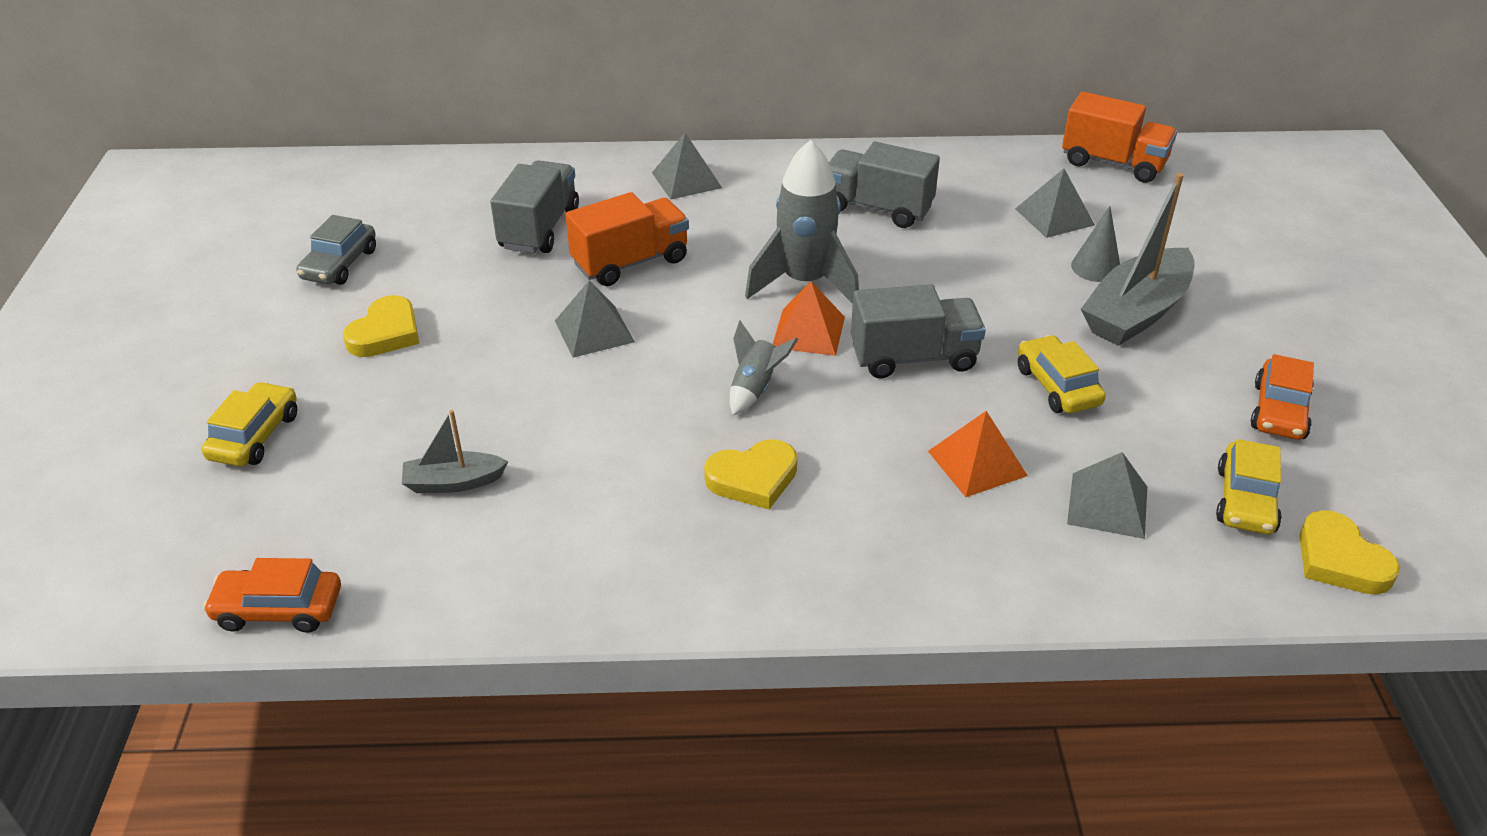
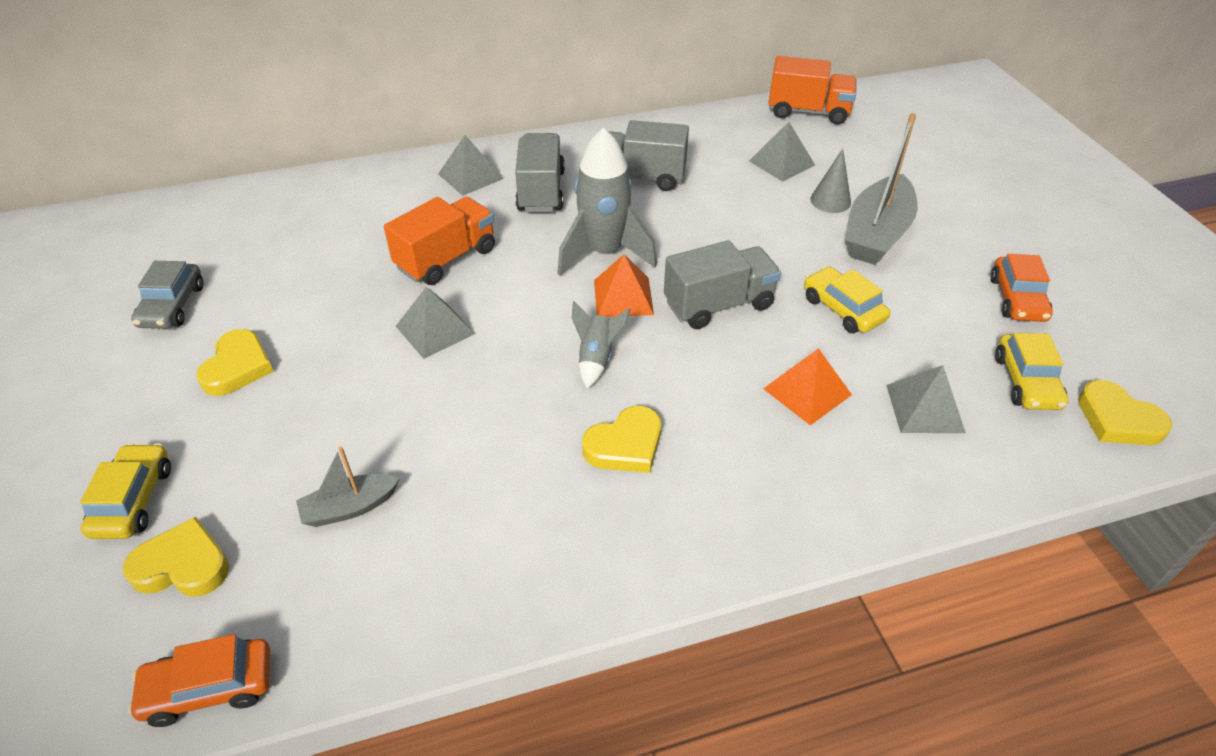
camera: 15 degrees left, 5 degrees up
(284, 501) = (183, 565): none -> yellow heart
(539, 229) = (354, 241): grey truck -> grey truck (541, 191)

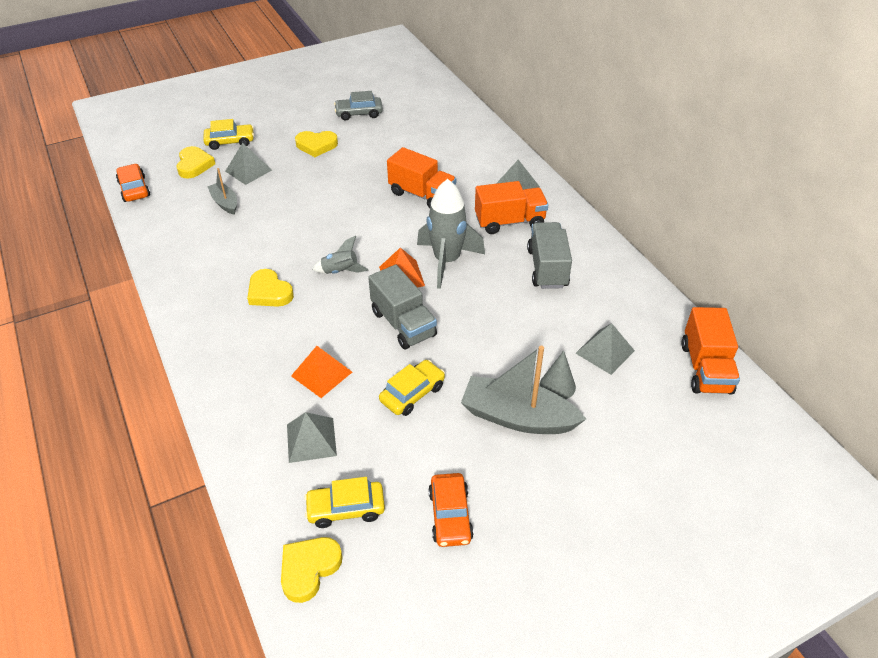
camera: 80 degrees right, 0 degrees up
(435, 329) = (355, 203): grey pyramid -> grey pyramid (248, 170)
(541, 191) = (509, 222): grey truck -> orange truck
(1017, 299) = (450, 515): orange car -> orange car turned 90 degrees counterclockwise

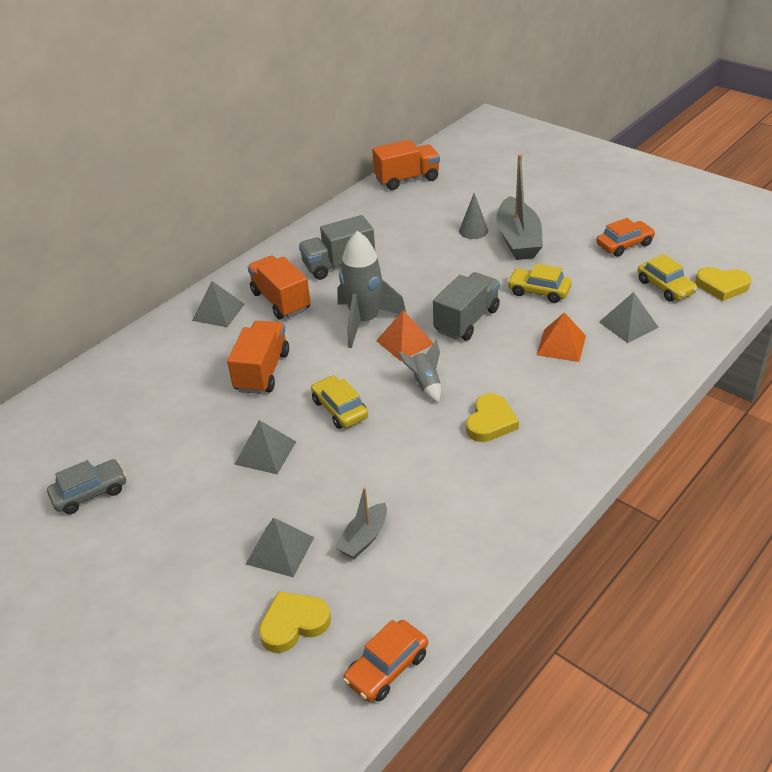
camera: 110 degrees left, 5 degrees down
(230, 142) = (214, 611): yellow car -> yellow car (339, 409)
(316, 145) = (190, 504): yellow heart -> none
(359, 113) = (90, 493): grey car -> grey car turned 90 degrees counterclockwise
(605, 351) = (421, 219): grey pyramid -> grey pyramid (265, 453)

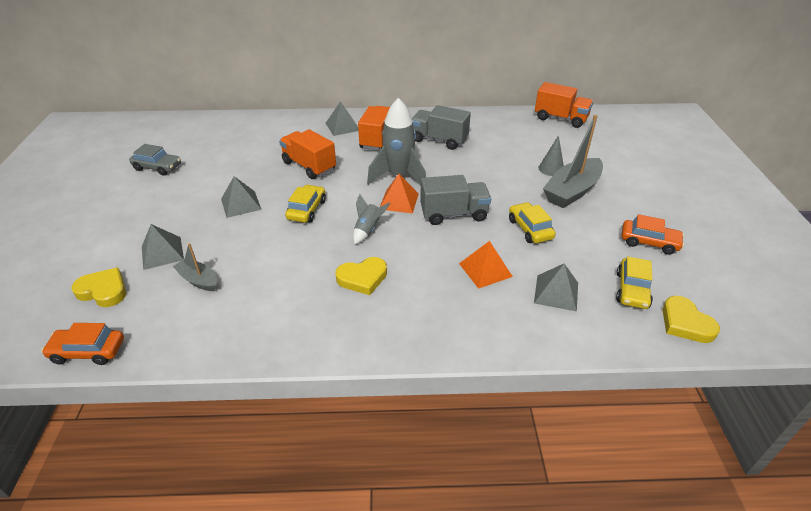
camera: 45 degrees right, 0 degrees up
(262, 371) = (309, 166): orange truck -> orange truck turned 105 degrees counterclockwise
(364, 538) = (198, 280): grey boat -> grey boat turned 45 degrees clockwise

